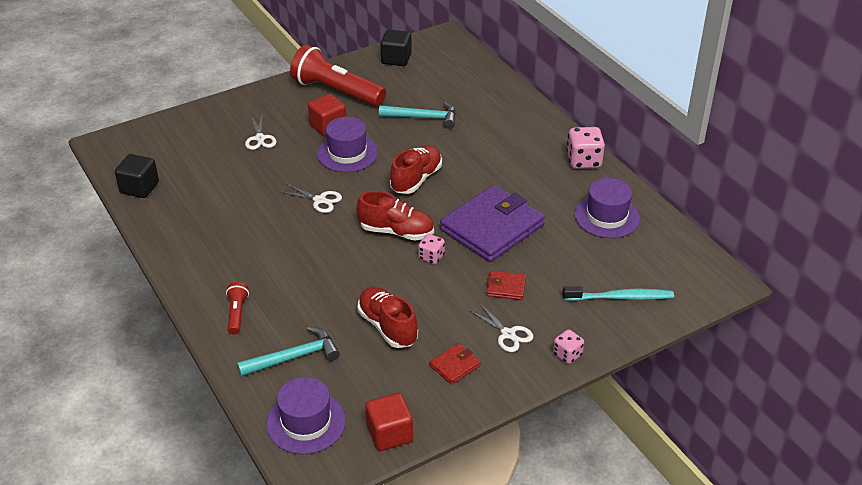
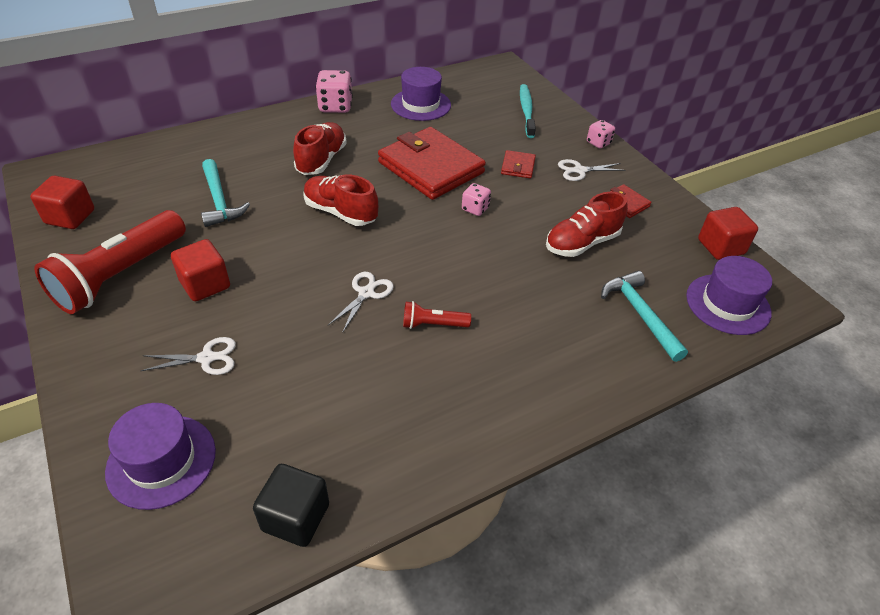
camera: 90 degrees left, 5 degrees up
(237, 313) = (579, 368): red flashlight -> red flashlight (433, 324)
(347, 153) = (273, 267): purple hat -> purple hat (161, 461)
(396, 59) = (70, 217): black cube -> red cube
(396, 232) = (432, 231): red shoe -> red shoe (321, 160)
(423, 118) = (219, 201): turquoise hammer -> turquoise hammer turned 150 degrees clockwise
(492, 227) = (430, 167): purple wallet -> red wallet
(508, 334) = (579, 170): white scissors -> white scissors turned 150 degrees counterclockwise

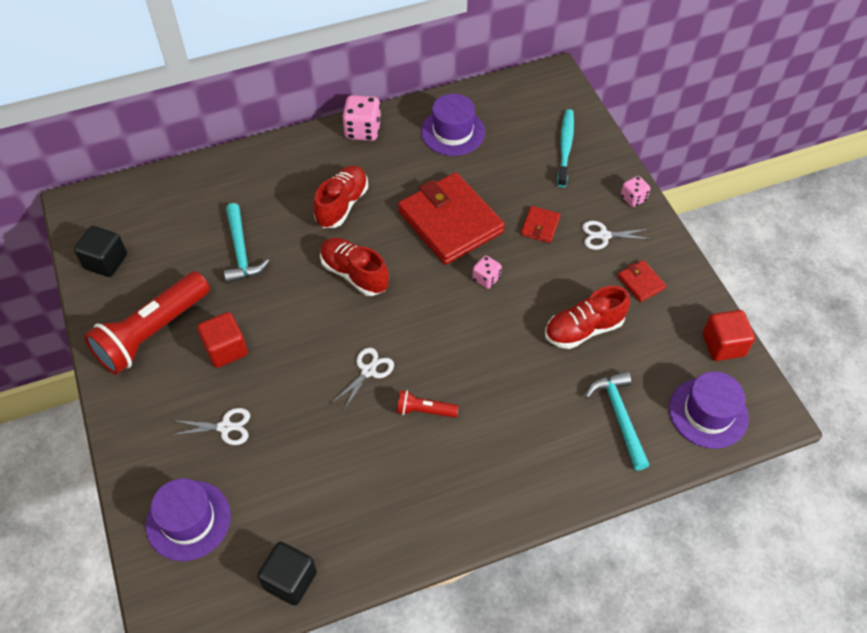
camera: 10 degrees right, 10 degrees up
(70, 217) = (106, 261): red cube -> black cube

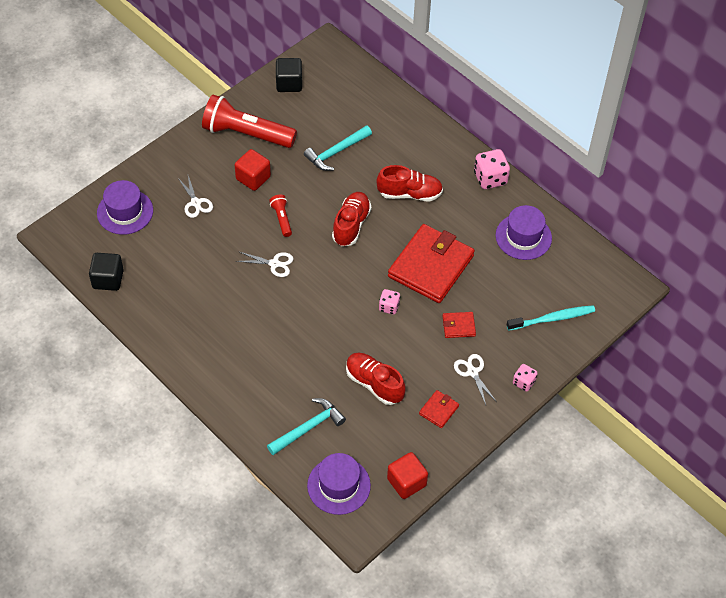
camera: 65 degrees right, 0 degrees up
(424, 410) = (258, 307): red flashlight -> red flashlight (282, 219)

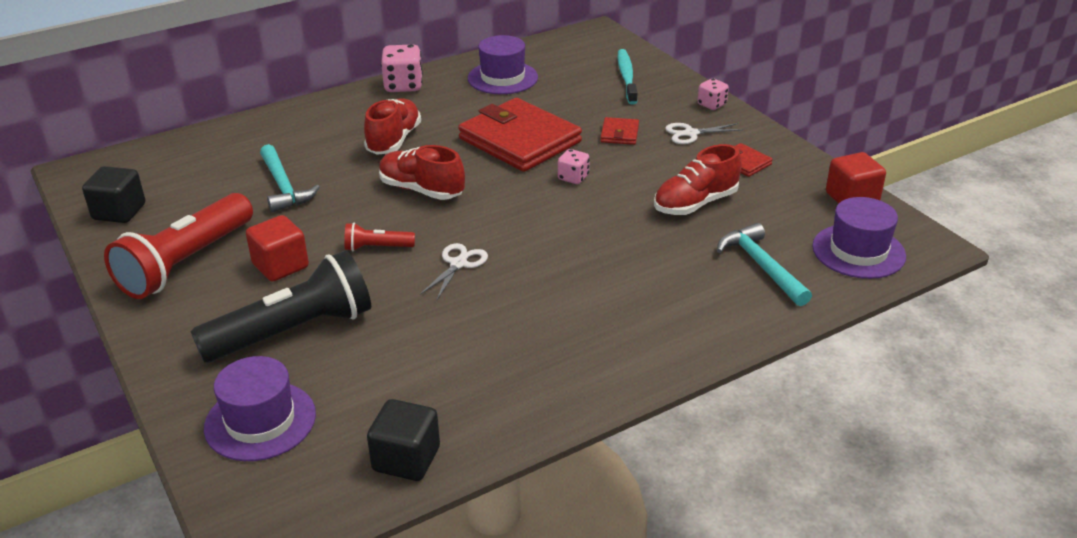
camera: 75 degrees left, 20 degrees down
(196, 203) = (293, 331): white scissors -> black flashlight

